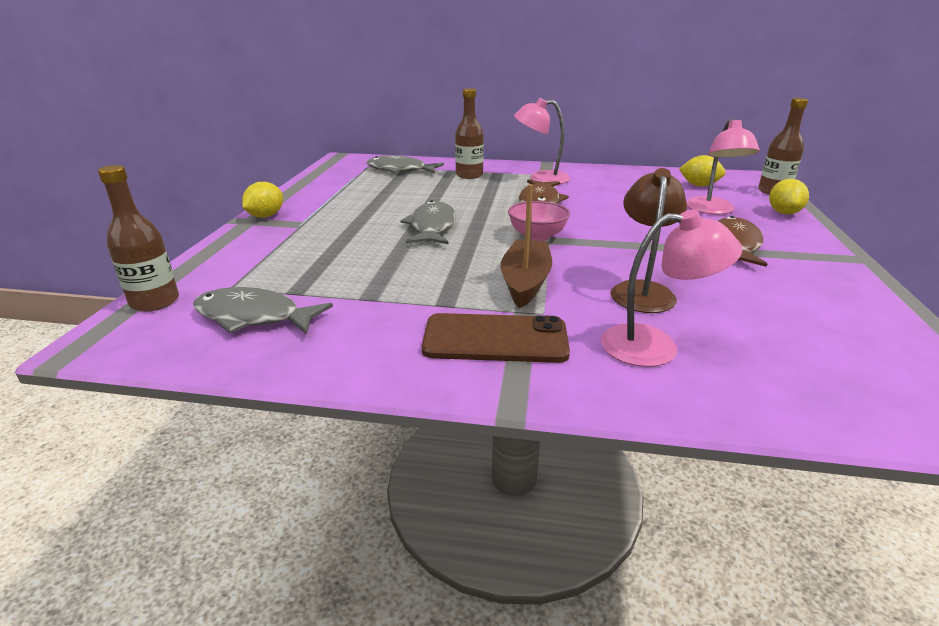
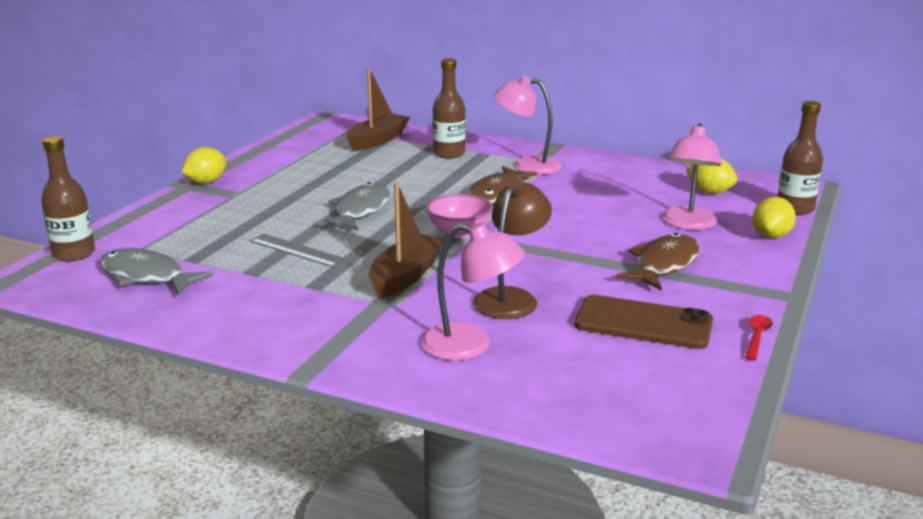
camera: 15 degrees right, 5 degrees down
(400, 170) = (377, 140): grey fish -> brown boat
(400, 270) = (297, 250): none -> grey ruler
(495, 339) = (334, 321): brown phone -> brown phone (643, 323)
(886, 299) = (757, 337): none -> red spoon

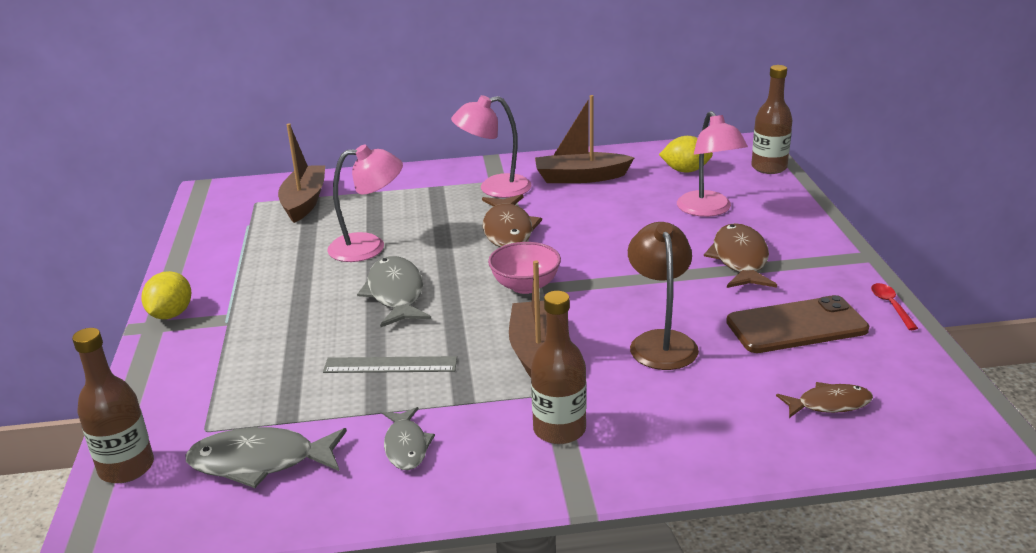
camera: 30 degrees left, 5 degrees up
(242, 298) = (406, 446): none -> grey fish
(449, 154) = (401, 197): brown bottle -> brown bottle (559, 430)
(470, 345) = (690, 408): pink lamp -> pink lamp (369, 247)
(589, 383) = (829, 404): none -> brown fish
(609, 175) = (581, 177): none -> brown boat
(771, 236) = (784, 201): yellow lemon -> none

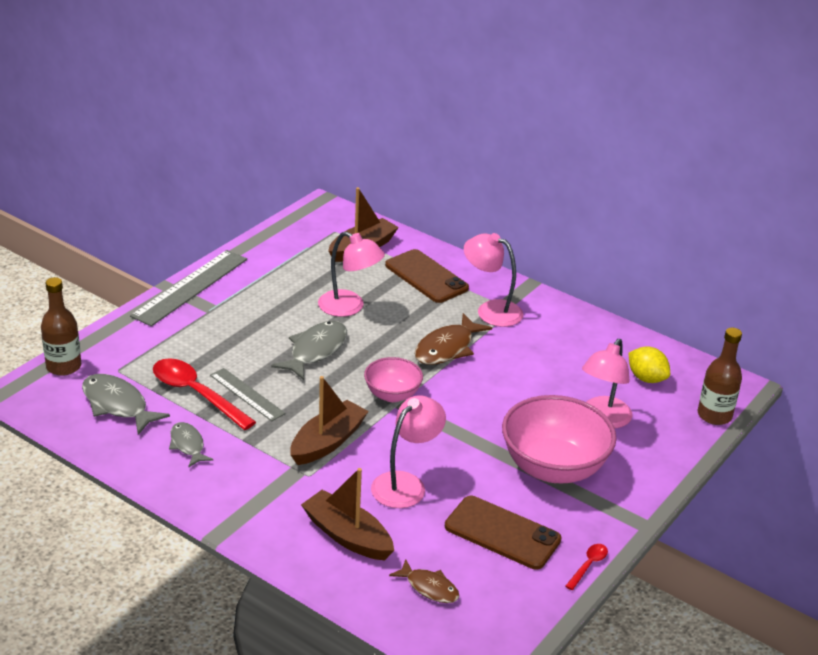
camera: 40 degrees right, 5 degrees up
(171, 314) = (190, 287): yellow lemon -> grey ruler
(335, 397) = (196, 394): none -> red spoon
(399, 193) = (426, 277): none -> brown phone
(406, 446) = (188, 445): grey fish -> grey fish turned 120 degrees clockwise
(559, 430) = (269, 492): brown bottle -> none
(581, 177) = (562, 337): brown boat -> brown boat (347, 536)
(661, 342) = (406, 484): brown lamp -> pink lamp
(740, 260) = (553, 468): brown fish -> pink bowl

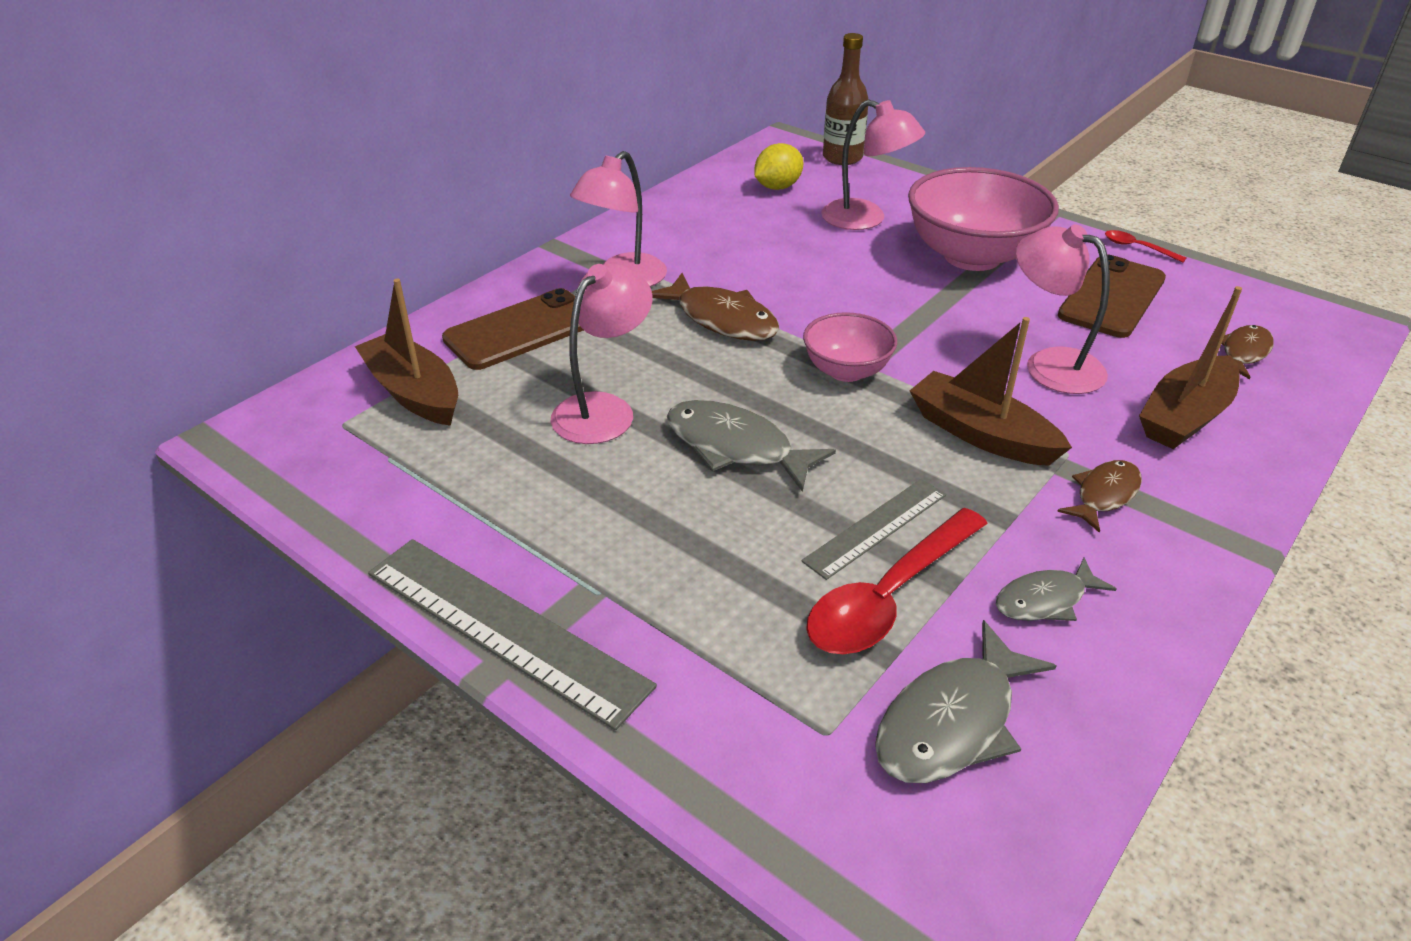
camera: 85 degrees left, 5 degrees up
(63, 366) = (826, 848): brown bottle -> none
(269, 482) = (1104, 495): none -> brown fish

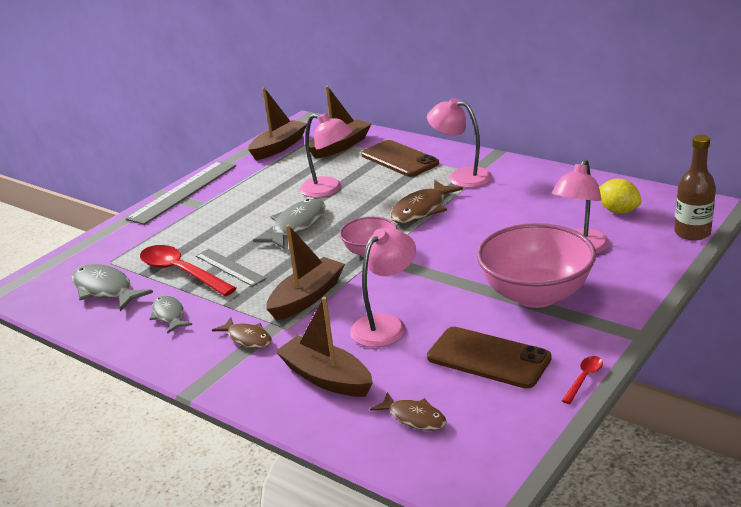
camera: 90 degrees right, 10 degrees down
(352, 476) = (279, 147): none -> brown boat

